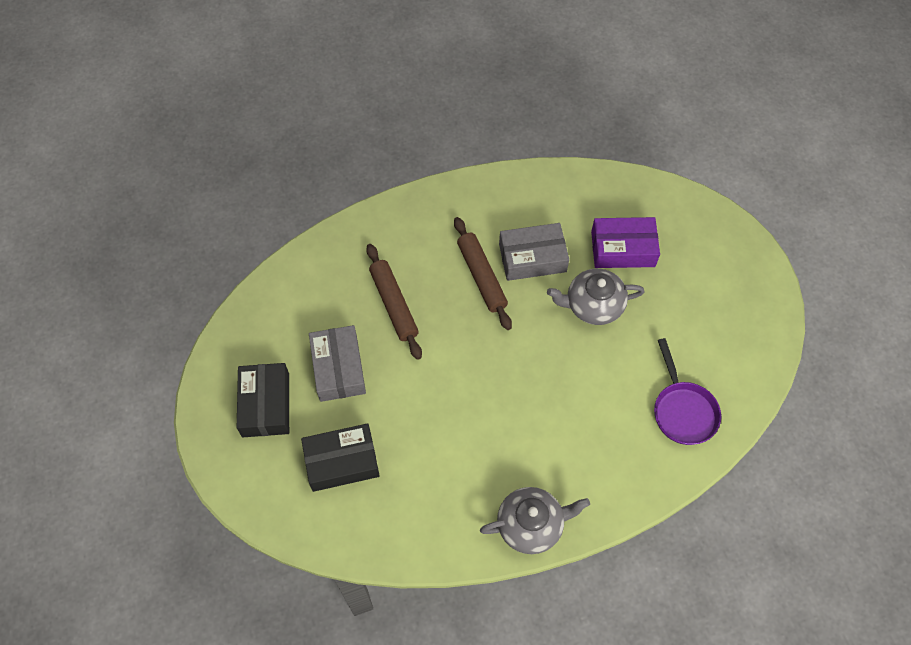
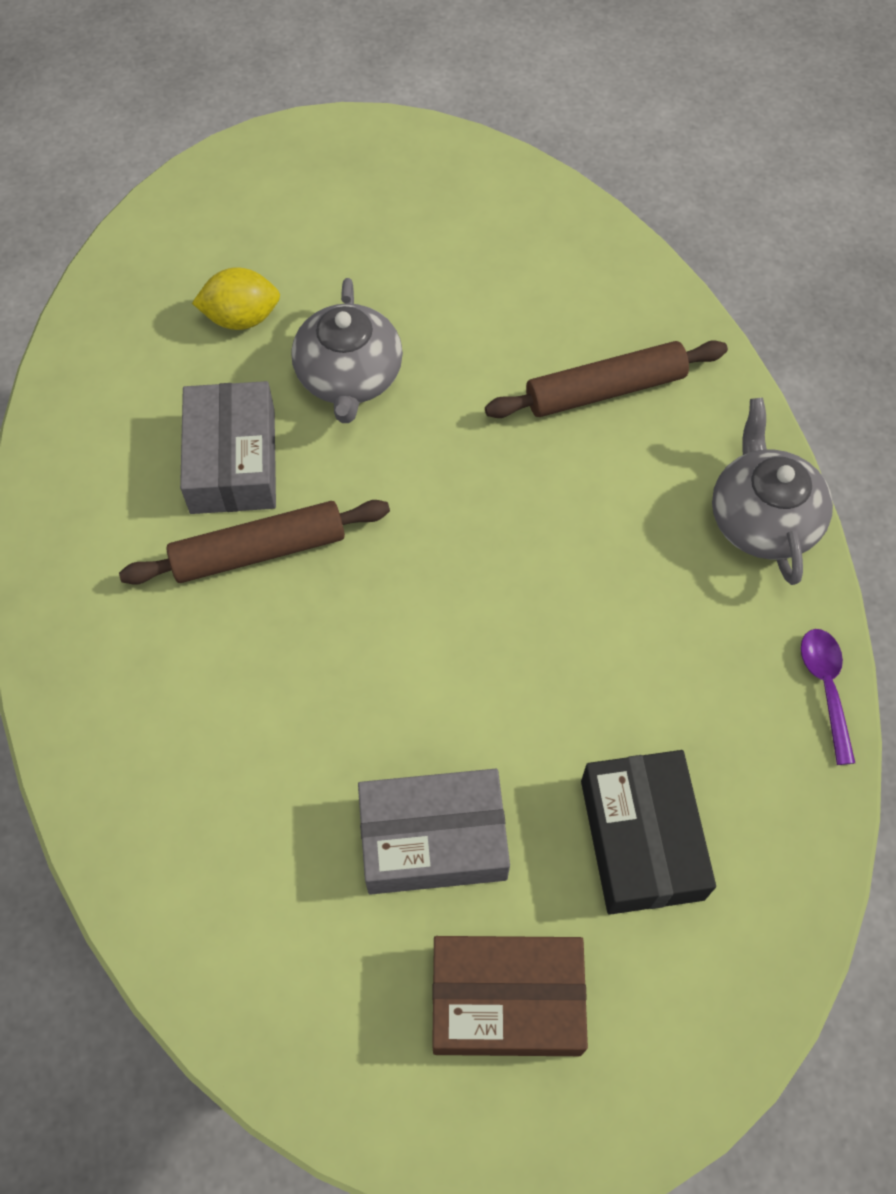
camera: 85 degrees left, 0 degrees up
(266, 405) = (506, 1000): black box -> brown box
(393, 304) = (297, 720): brown rolling pin -> brown rolling pin (605, 390)
(429, 555) = (825, 688): none -> purple spoon
(623, 249) = (241, 318): purple box -> yellow lemon
(683, 411) = (563, 280): purple pan -> none

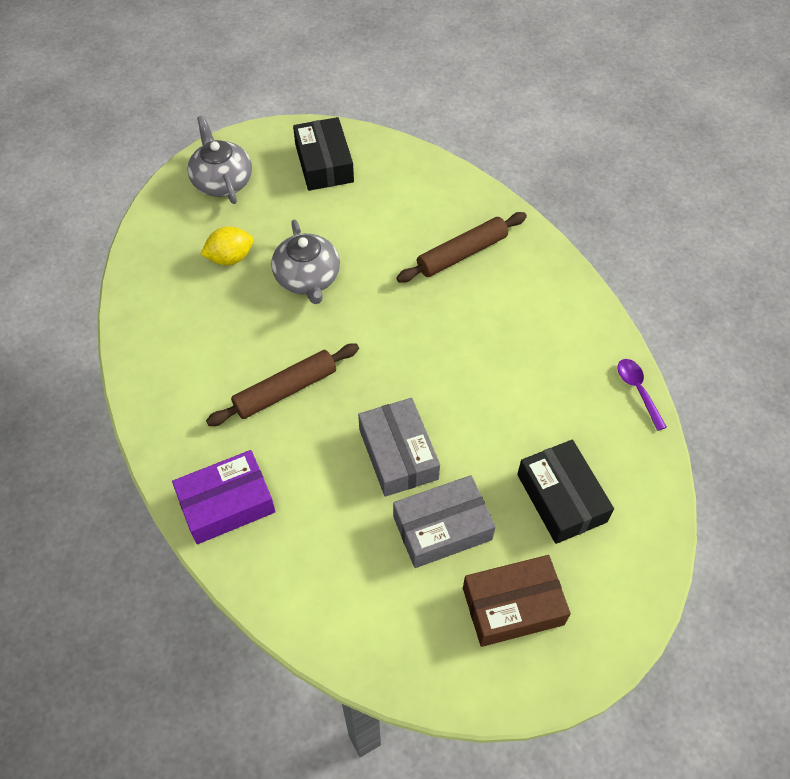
camera: 15 degrees left, 5 degrees down
(114, 712) = (227, 503): none -> purple box
(233, 460) = (252, 342): grey box -> grey box (398, 454)
(432, 195) = (324, 163): none -> black box
(762, 518) = (574, 306): grey teapot -> grey teapot (222, 181)

